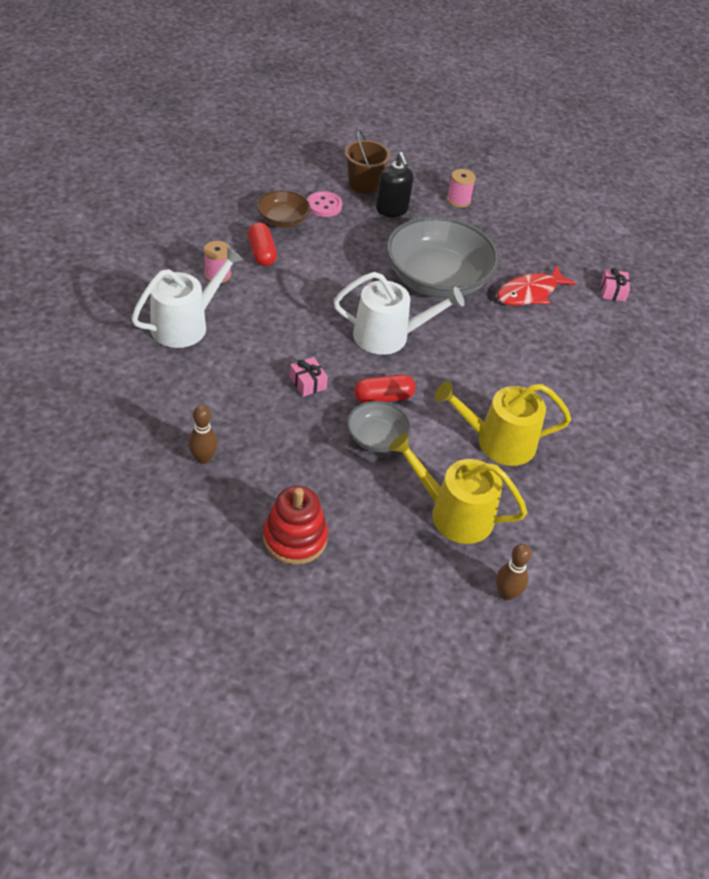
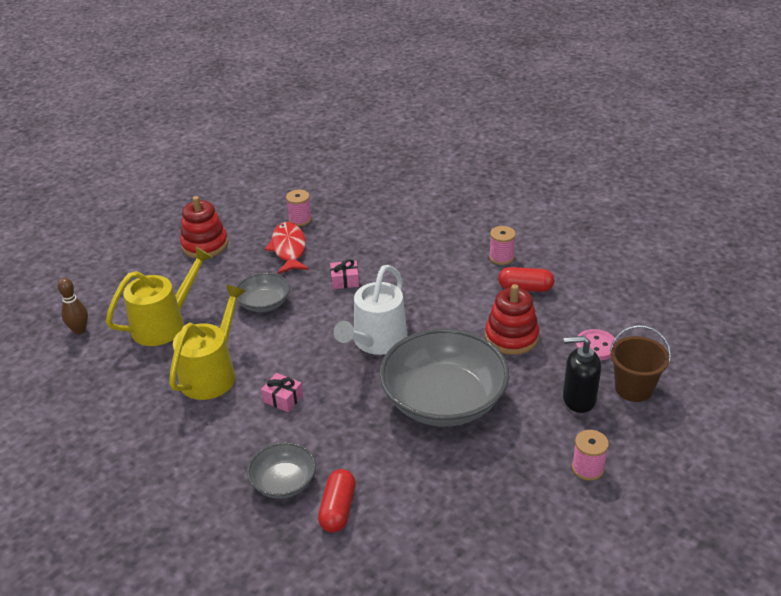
camera: 120 degrees right, 10 degrees down
(185, 324) = (443, 232): white watering can -> none
(203, 458) = (300, 219): brown bowling pin -> pink spool
(283, 220) = (575, 312): brown bowl -> none
(337, 253) = (511, 337): none -> red stacking toy
(383, 398) = (304, 318): red capsule -> red capsule (338, 509)
(530, 293) = (392, 474): red fish -> red fish (289, 249)
(579, 351) = (283, 482): none -> grey bowl
(613, 291) = (362, 564): pink gift -> pink gift (283, 398)

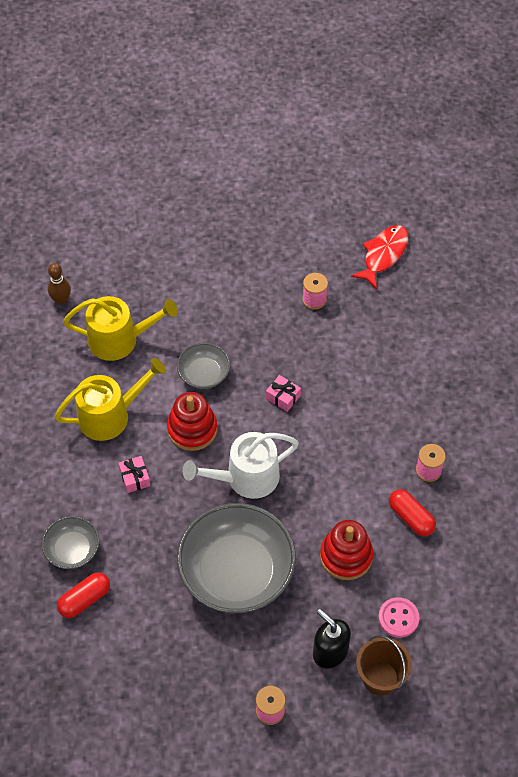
camera: 40 degrees right, 20 degrees up
(205, 245) = (217, 274): red stacking toy -> red stacking toy (192, 429)
(289, 249) = (274, 328): red fish -> red fish (383, 255)

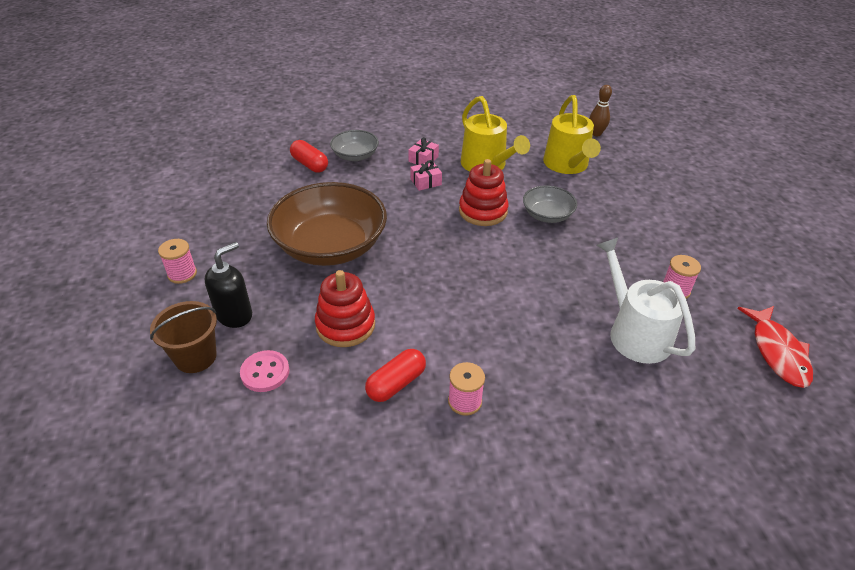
camera: 85 degrees right, 15 degrees down
(236, 572) = (330, 246): grey bowl -> brown bowl
(246, 478) = (434, 248): white watering can -> white watering can (635, 333)
(283, 397) = (536, 270): pink gift -> pink gift (423, 159)
(383, 255) = (777, 352): red fish -> red fish turned 60 degrees clockwise

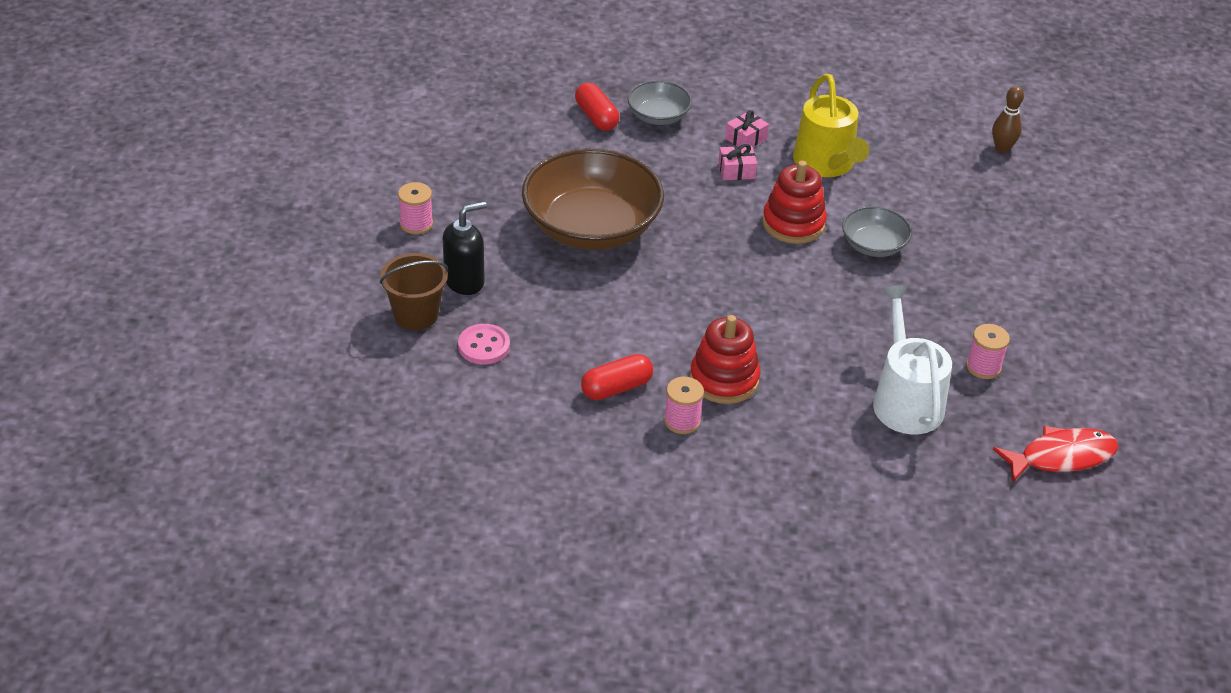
camera: 15 degrees right, 0 degrees up
(345, 325) = (581, 318): red stacking toy -> red stacking toy (724, 379)
(567, 165) = (936, 185): yellow watering can -> none
(777, 352) = (1061, 457): red fish -> red fish turned 120 degrees counterclockwise

